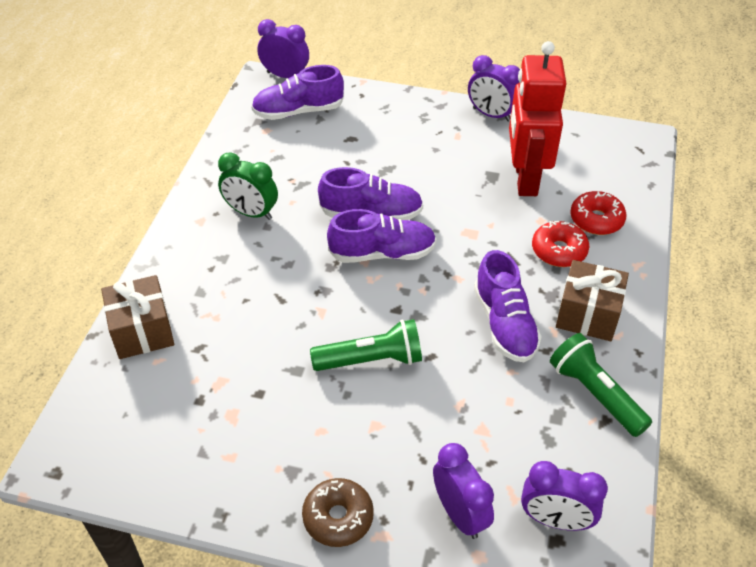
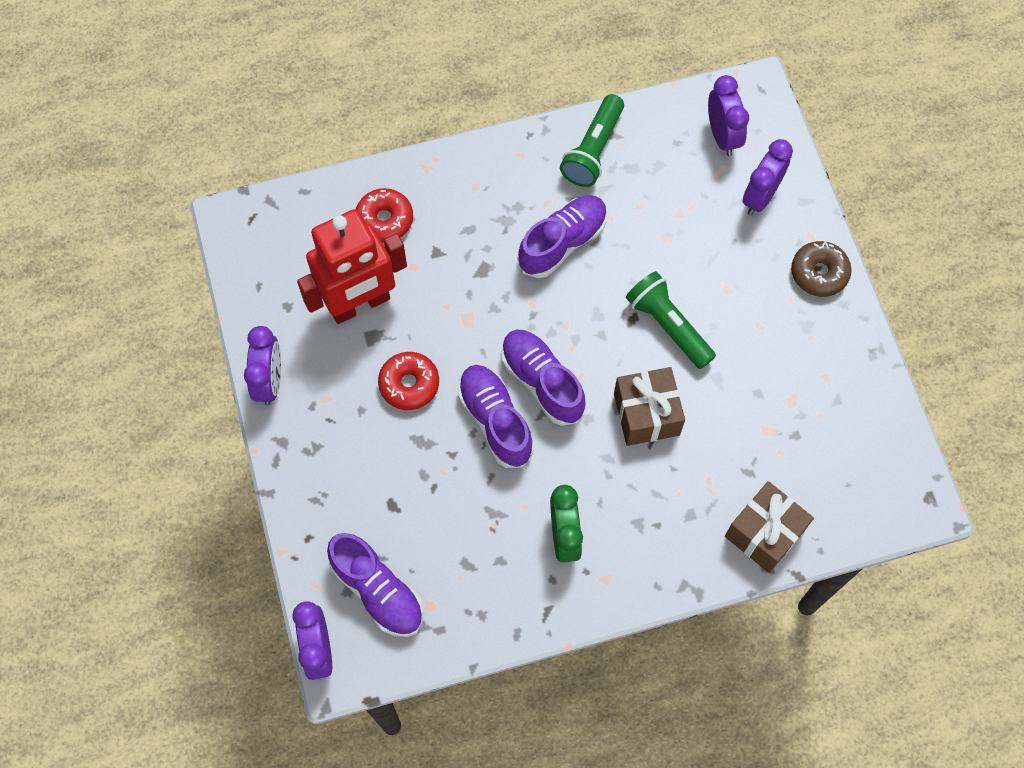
camera: 120 degrees left, 20 degrees up
(559, 251) = (446, 235): red donut -> red donut (409, 384)
(587, 314) = (511, 185): brown gift -> brown gift (646, 414)

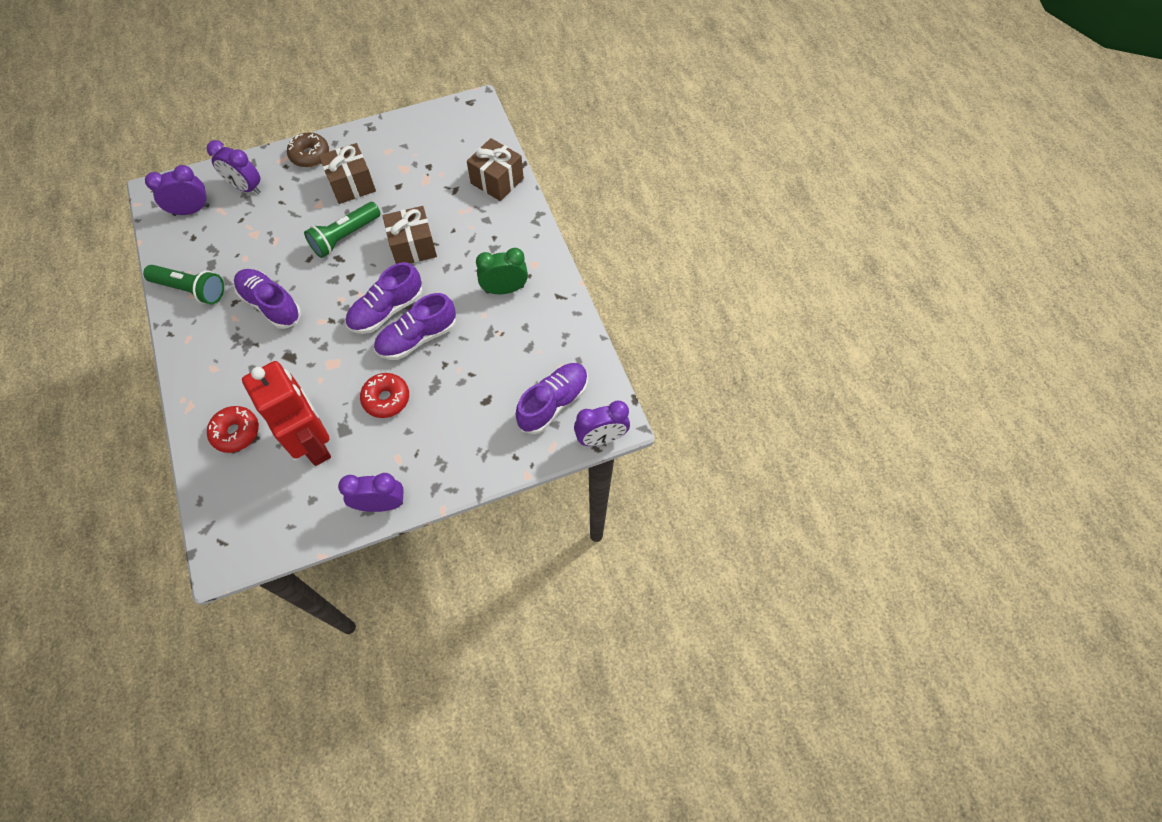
camera: 95 degrees left, 5 degrees down
(762, 330) = (351, 184): none -> brown gift

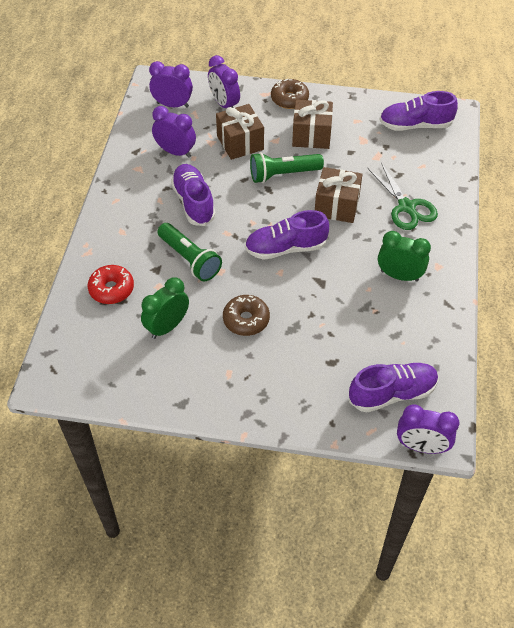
camera: 30 degrees right, 10 degrees down
(191, 289) = (139, 164): green flashlight -> green flashlight (190, 259)
(313, 442) = (167, 326): red robot -> green clock
(381, 504) = (194, 404): purple clock -> purple clock (175, 152)
(386, 399) = (246, 320): red donut -> brown donut
(417, 338) = (299, 282): purple shoe -> purple shoe (415, 125)
(478, 219) = (406, 207): none -> green scissors
(497, 181) = (441, 182): brown gift -> brown gift (240, 143)

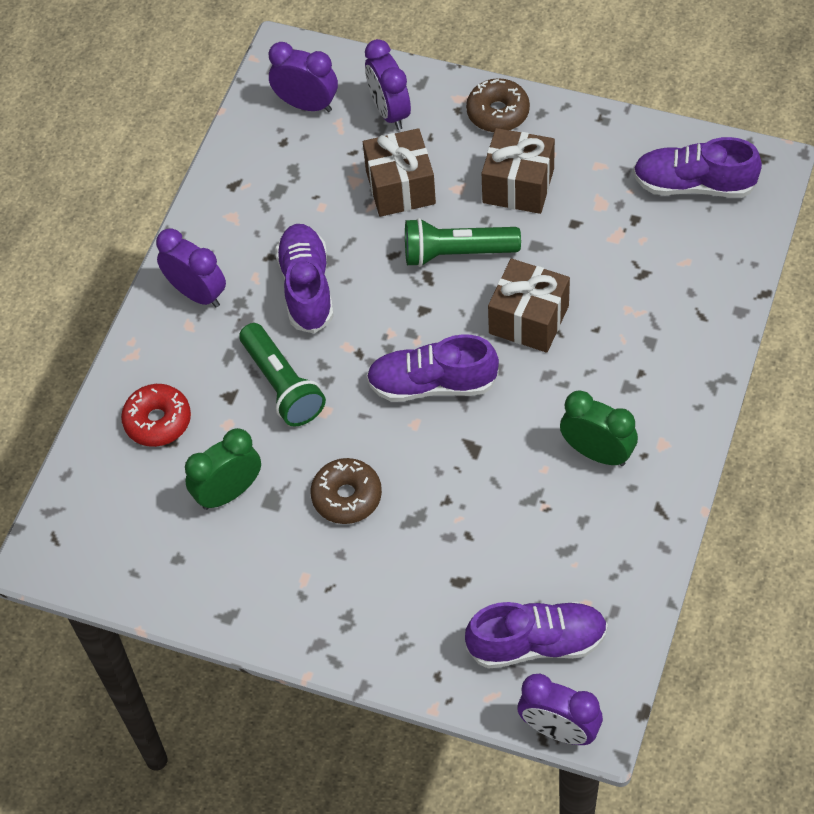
camera: 15 degrees right, 5 degrees up
(175, 152) = (295, 193): purple clock -> purple clock (197, 293)
(406, 207) = (640, 334): green scissors -> none

